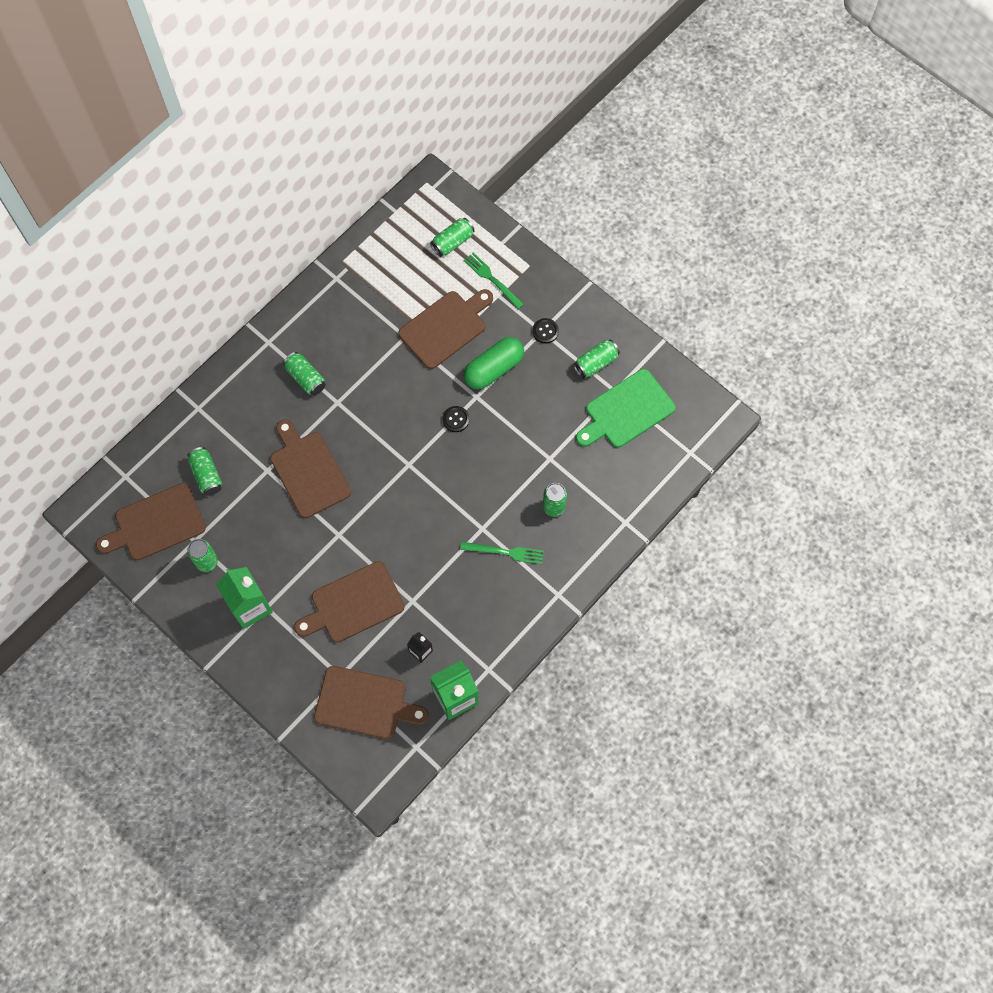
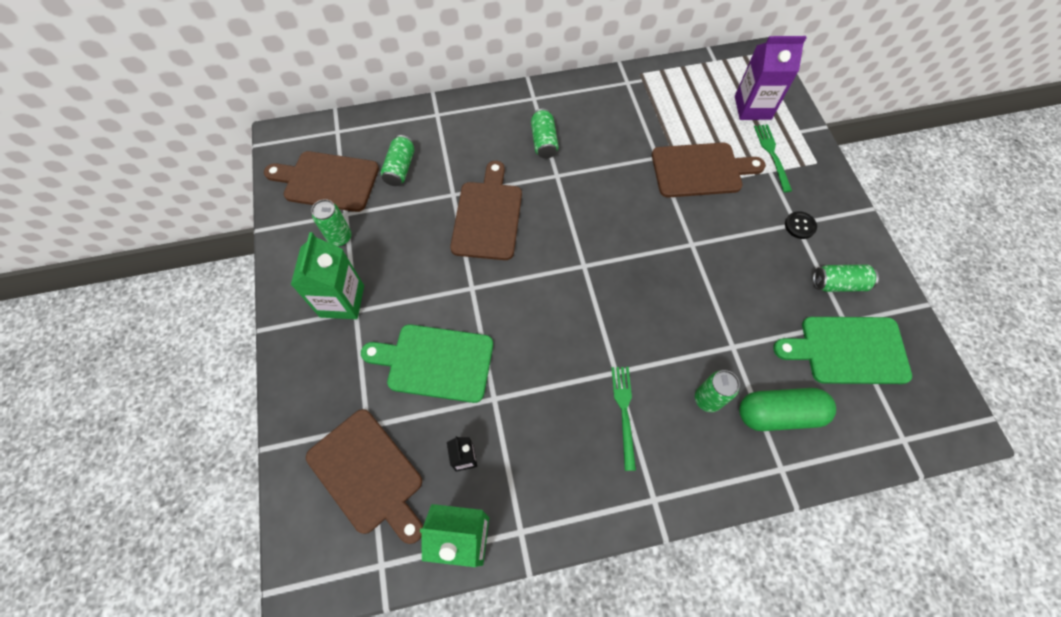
camera: 35 degrees right, 5 degrees down
(353, 604) = (435, 362): brown cutting board -> green cutting board
(452, 242) = (752, 107): green can -> purple carton
(455, 419) = (658, 253): black button -> none
(493, 369) = (725, 230): green capsule -> green capsule (778, 414)
(505, 552) = (624, 412): green fork -> green fork turned 135 degrees counterclockwise

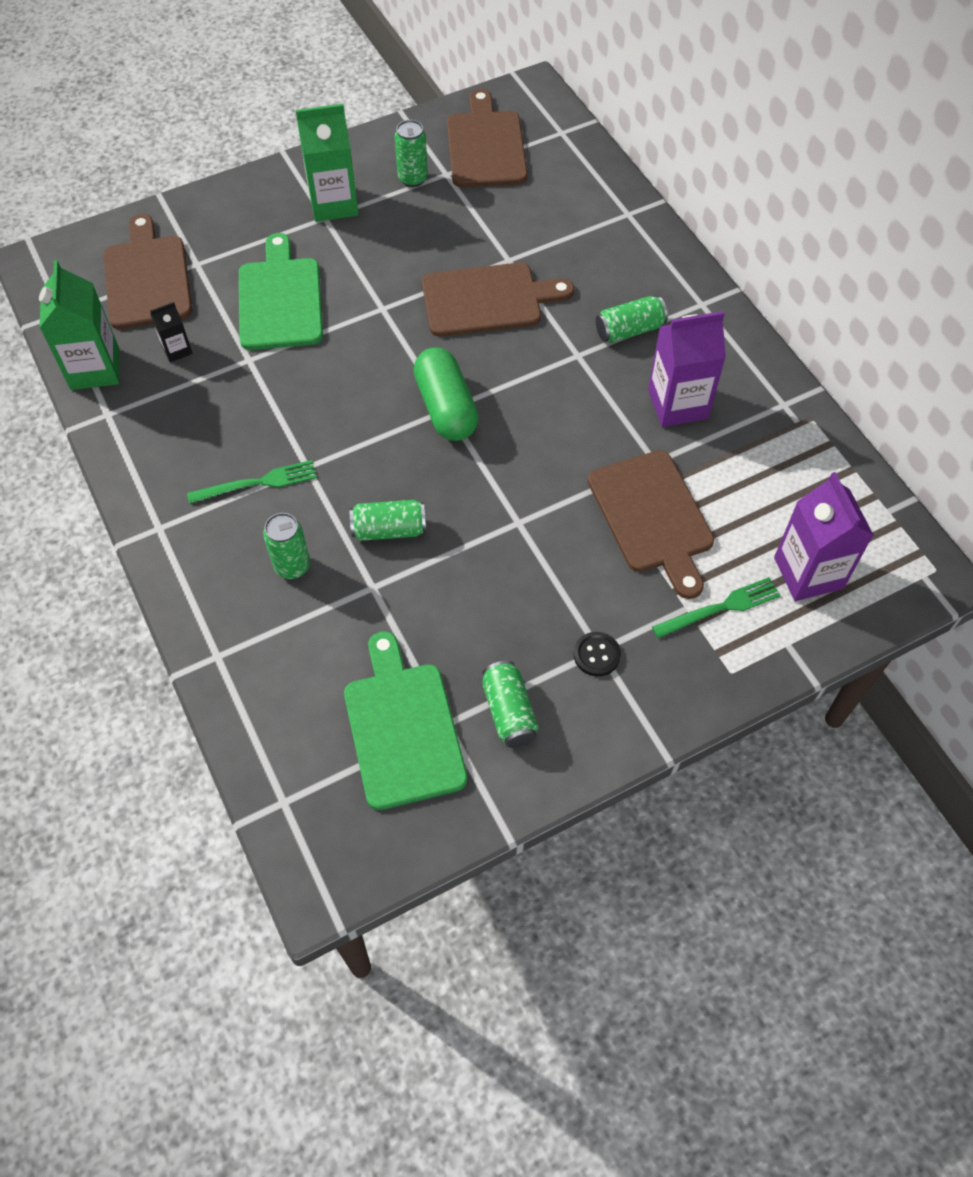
camera: 75 degrees right, 5 degrees down
(368, 474) = (147, 278): brown cutting board -> brown cutting board turned 135 degrees clockwise
(400, 168) = (529, 202): green can -> green can (389, 530)
(614, 133) = (678, 404): none -> purple carton
(778, 414) = (289, 647): green capsule -> green capsule (446, 408)

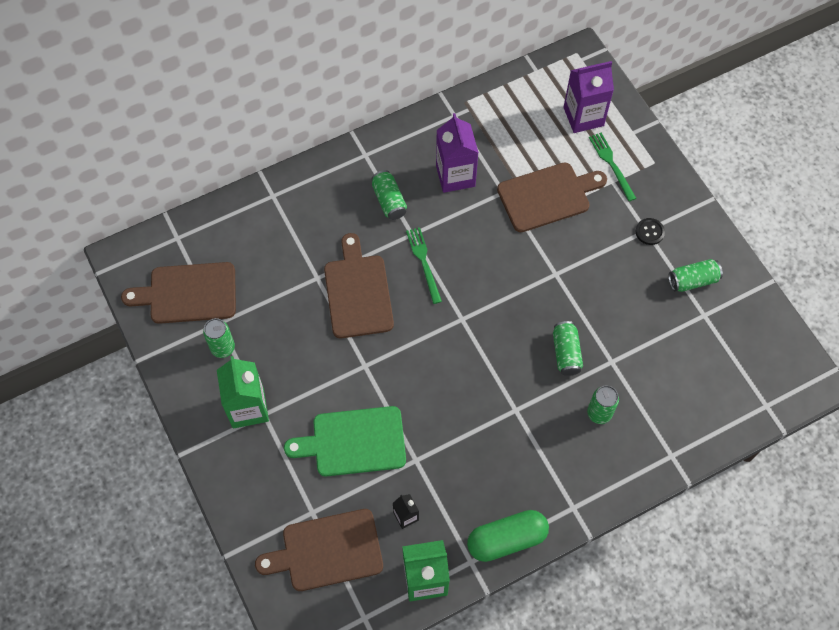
camera: 90 degrees left, 5 degrees up
(257, 483) = (531, 443): green fork -> green fork (424, 262)
(403, 728) = (710, 339): green cutting board -> none
(446, 408) = (460, 319): green capsule -> green capsule (506, 539)

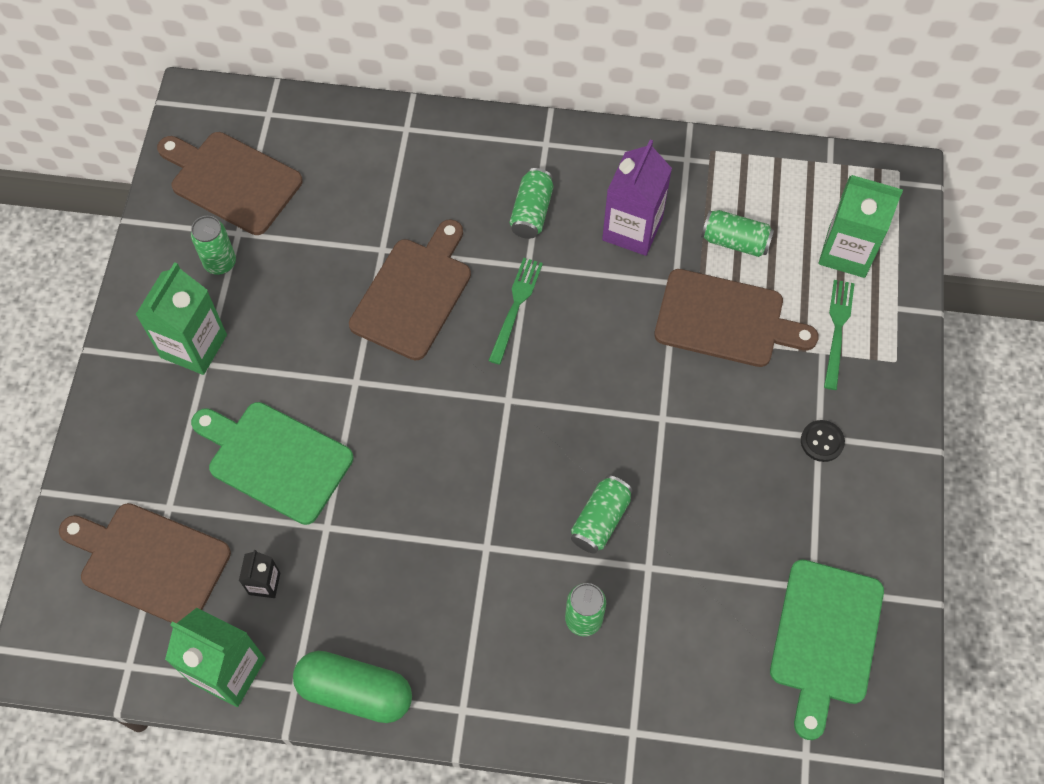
camera: 35 degrees right, 0 degrees up
(583, 116) = (847, 252): purple carton -> green carton
(692, 280) = (831, 536): green can -> green can (735, 241)
(730, 337) = (825, 638): none -> green cutting board

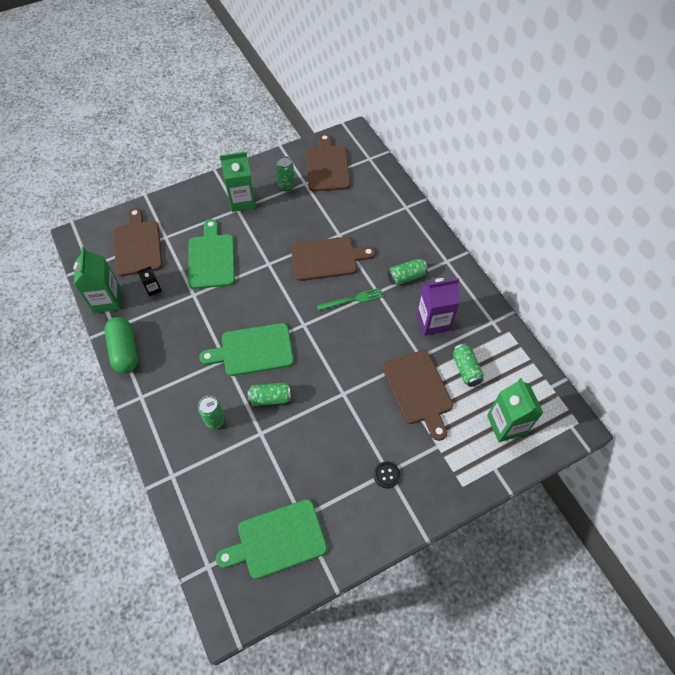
camera: 55 degrees right, 5 degrees down
(500, 496) = (253, 350): none -> green cutting board
(837, 330) = (456, 446): green fork -> none

